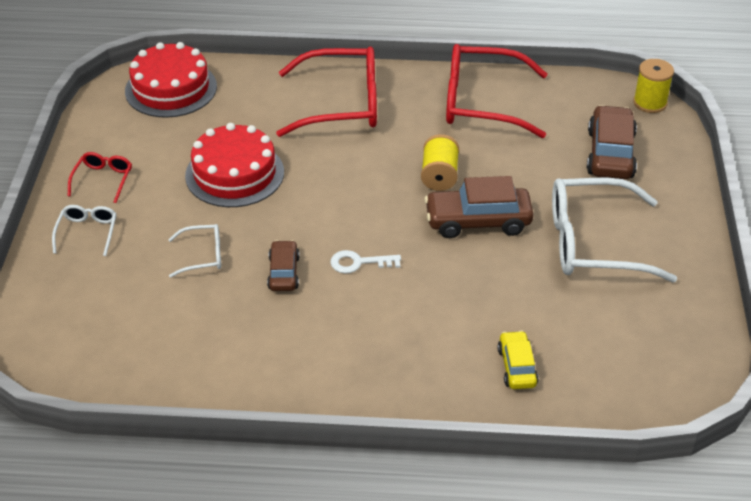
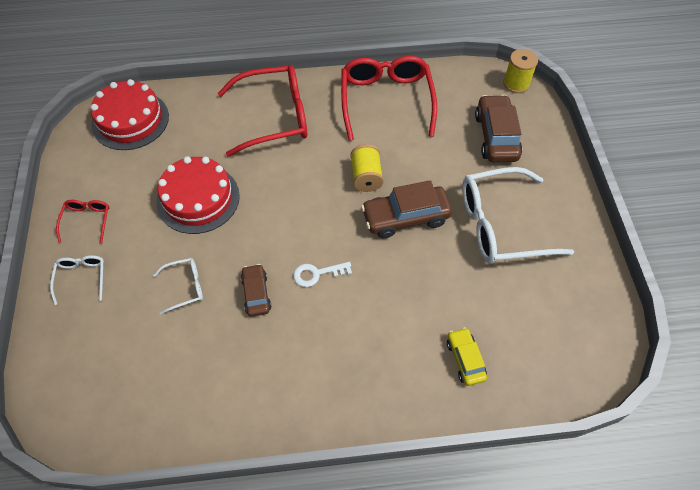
camera: 10 degrees left, 15 degrees up
(481, 103) = (386, 101): red glasses -> red glasses turned 90 degrees clockwise

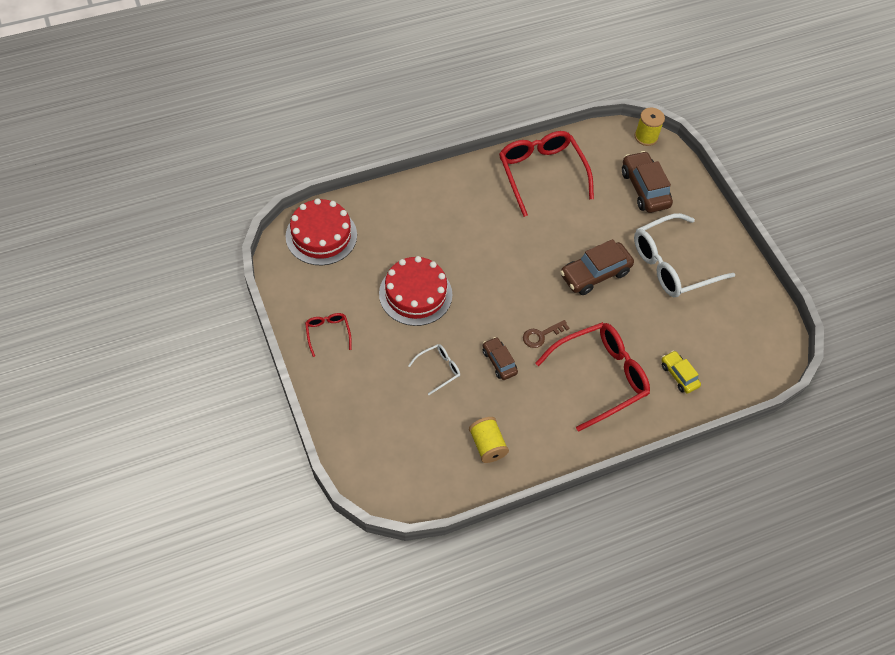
camera: 20 degrees left, 0 degrees up
(81, 278) = (348, 381): white glasses -> none
(274, 117) = (450, 207): red glasses -> red glasses (600, 377)
(317, 274) = (541, 335): white key -> brown key
(366, 177) = (550, 246): yellow spool -> yellow spool (487, 445)

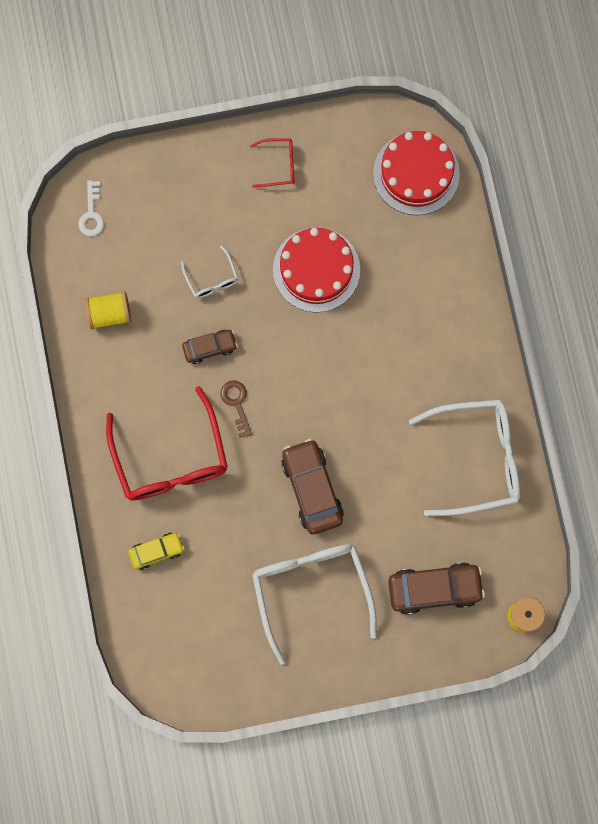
camera: 105 degrees right, 20 degrees up
(397, 477) = (91, 214): none -> white key
(541, 173) = (477, 459): red glasses -> white glasses

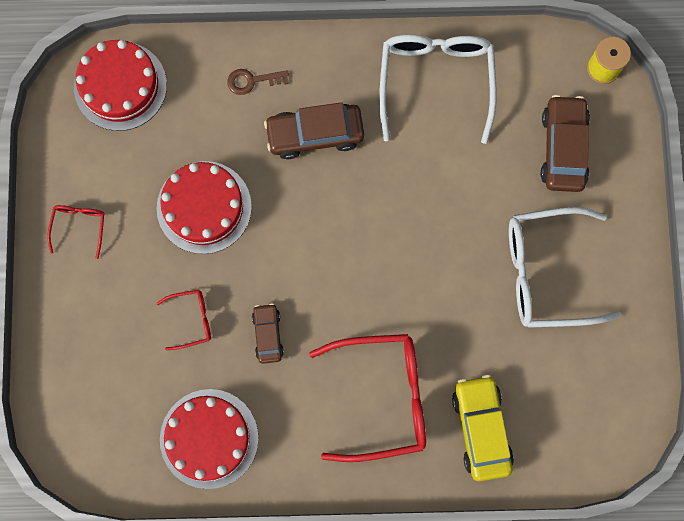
camera: 80 degrees left, 0 degrees up
(91, 214) = (90, 440): white key -> none
(109, 314) = (209, 438): yellow spool -> red cake
(156, 551) = (481, 428): yellow car -> yellow car, size x1.70
(212, 278) = (191, 319): white glasses -> red glasses
(236, 403) = (334, 316): brown key -> brown key (252, 81)
(312, 489) = (439, 253): brown car -> brown car (315, 134)

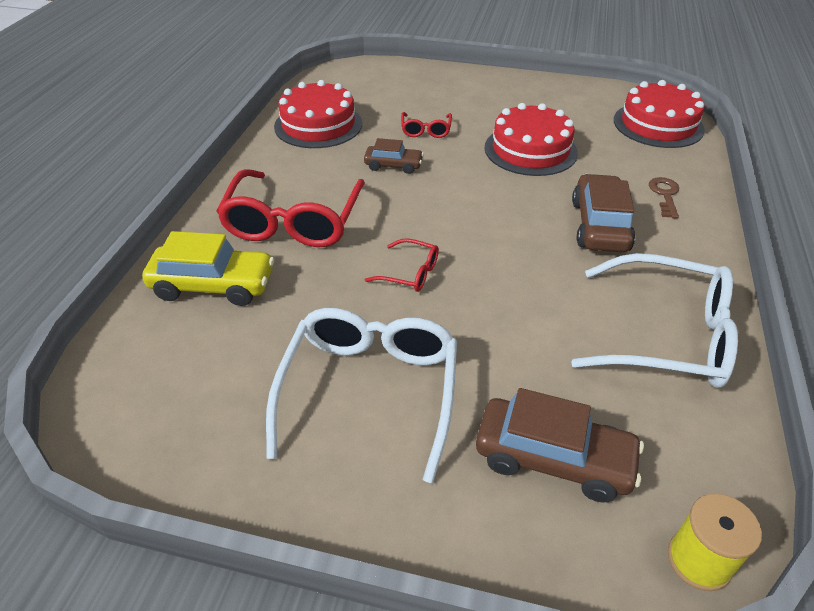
camera: 105 degrees right, 35 degrees down
(79, 226) = (527, 93): red glasses -> red glasses (410, 273)

